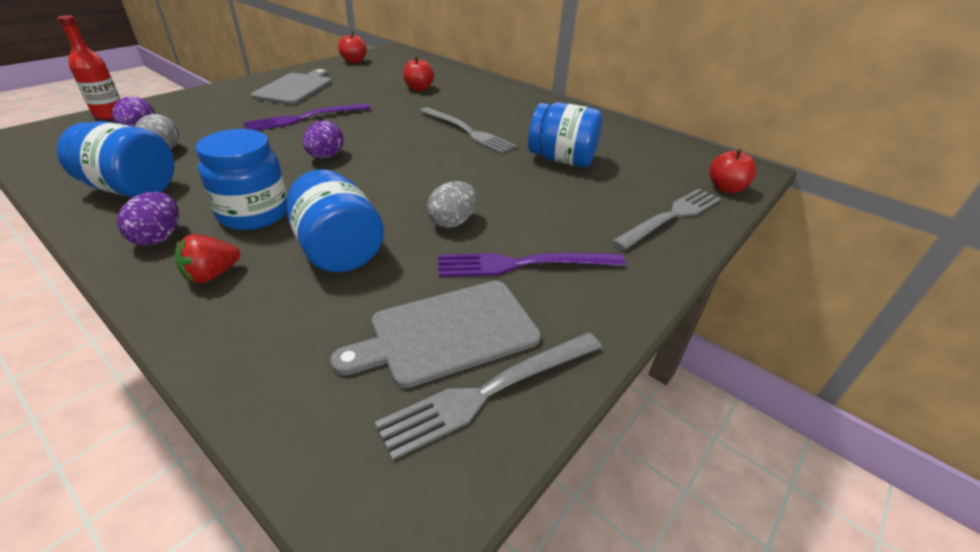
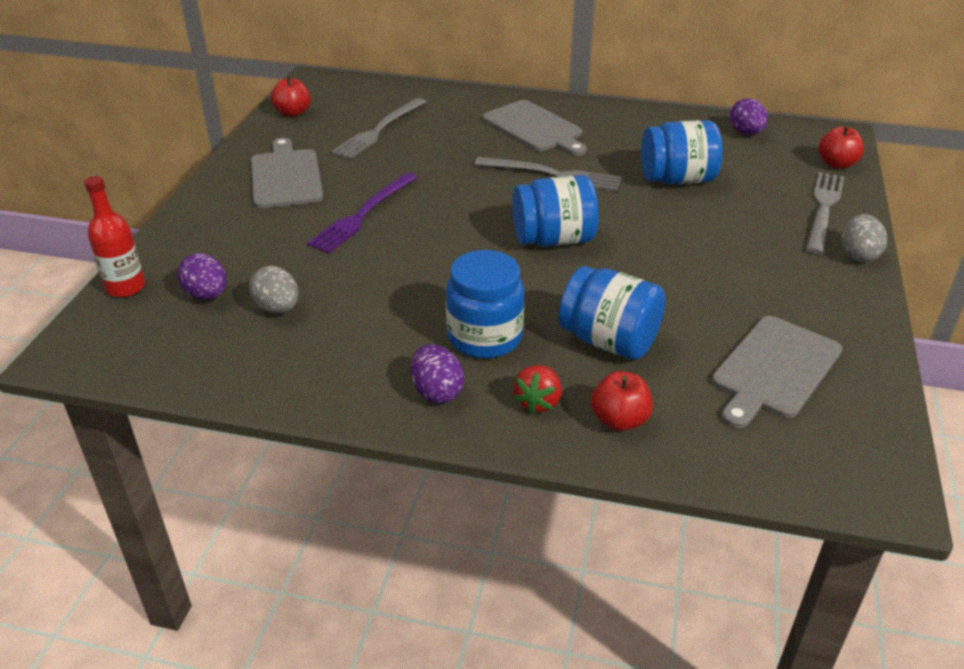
camera: 25 degrees left, 0 degrees up
(132, 189) = (324, 359): blue jar -> blue jar (553, 239)
(325, 157) = (457, 254): purple egg -> purple egg (746, 133)
(418, 88) = (427, 132): red apple -> red apple (619, 420)
(452, 222) = (664, 279): grey egg -> grey egg (858, 255)
(490, 391) = (847, 395): grey fork -> grey fork (379, 130)
(495, 104) = (534, 128): none -> grey cutting board
(523, 264) = (762, 295): purple fork -> none

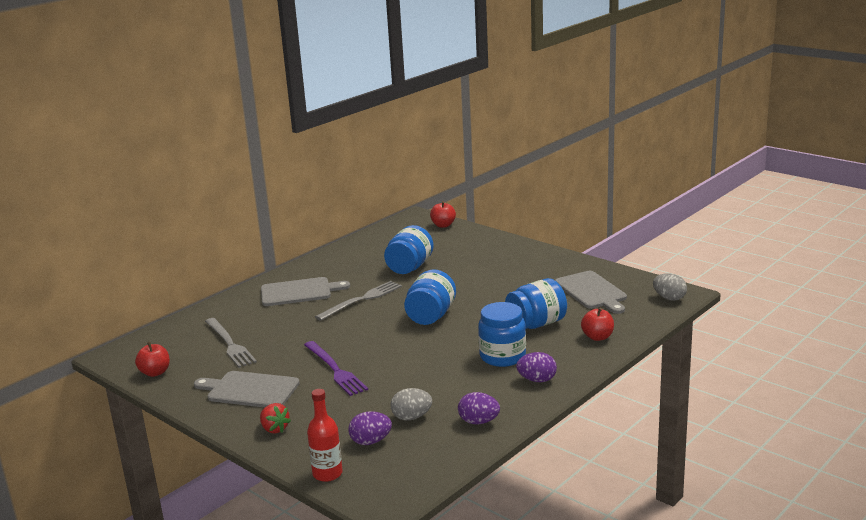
camera: 60 degrees left, 15 degrees down
(538, 402) = (568, 354): red strawberry -> red strawberry (274, 429)
(746, 133) = (384, 236): purple egg -> purple egg (479, 422)
(823, 209) = (480, 241): grey fork -> none
(858, 255) = (525, 246): grey egg -> grey egg (669, 298)

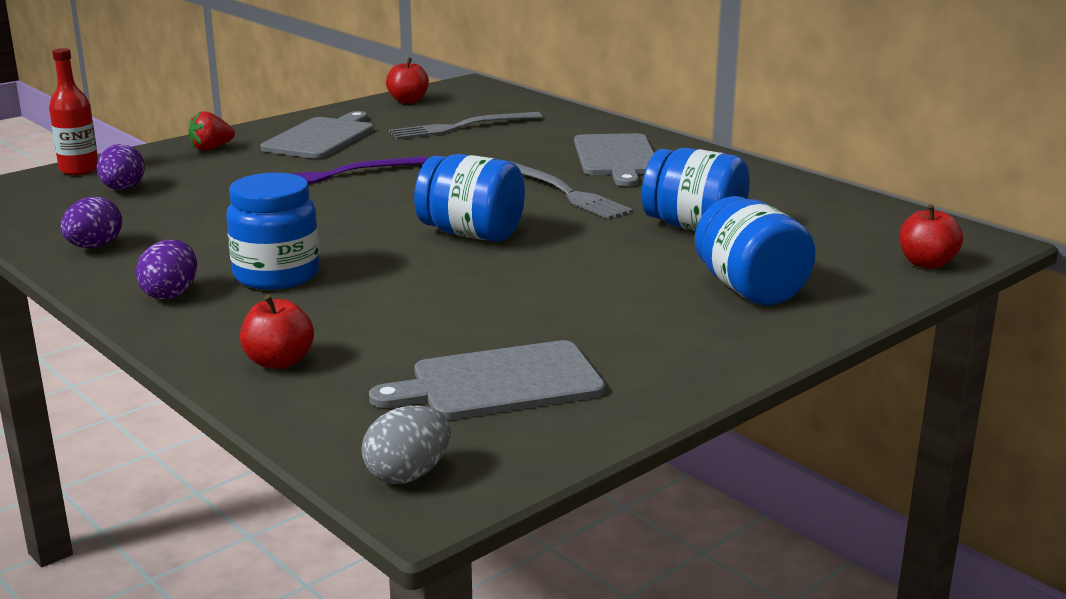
camera: 95 degrees right, 0 degrees up
(411, 417) = (156, 211): grey egg -> none
(536, 324) = (379, 312): blue jar -> blue jar (750, 289)

